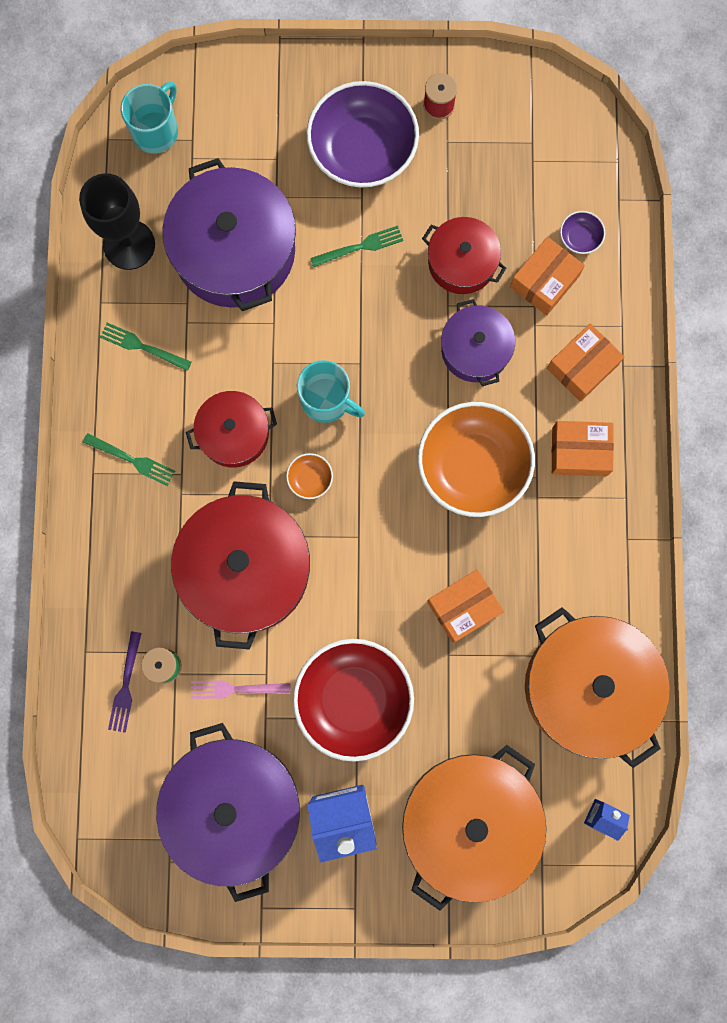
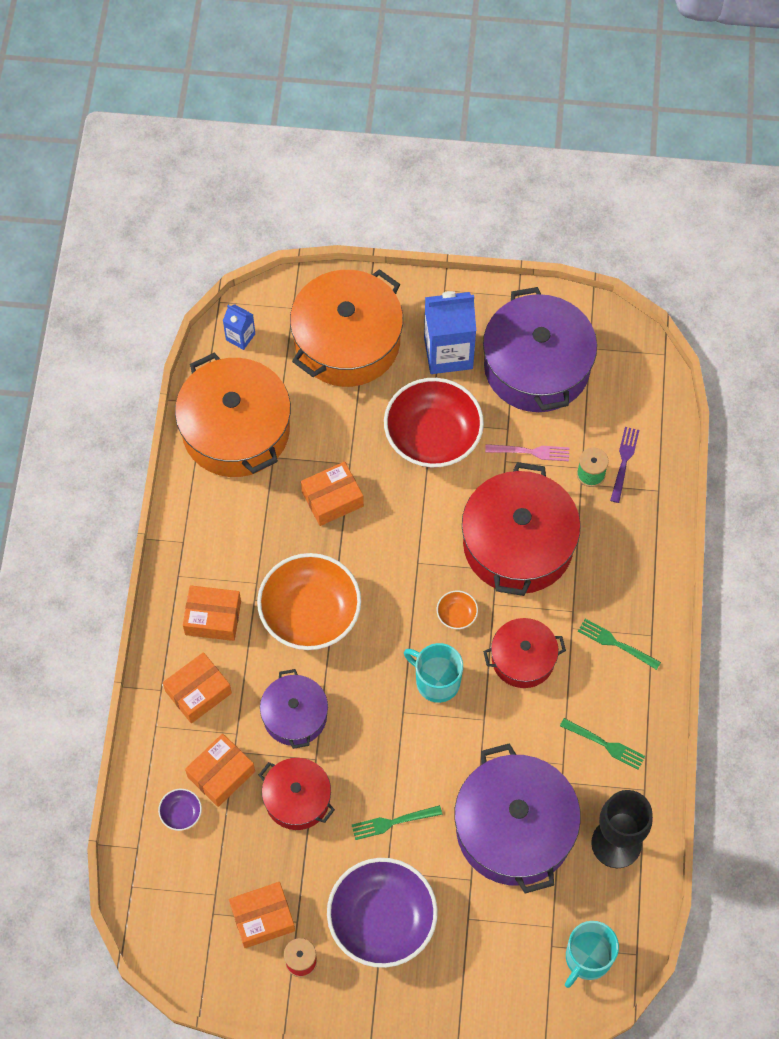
camera: 175 degrees left, 15 degrees down
(482, 142) = (262, 918): none -> orange box

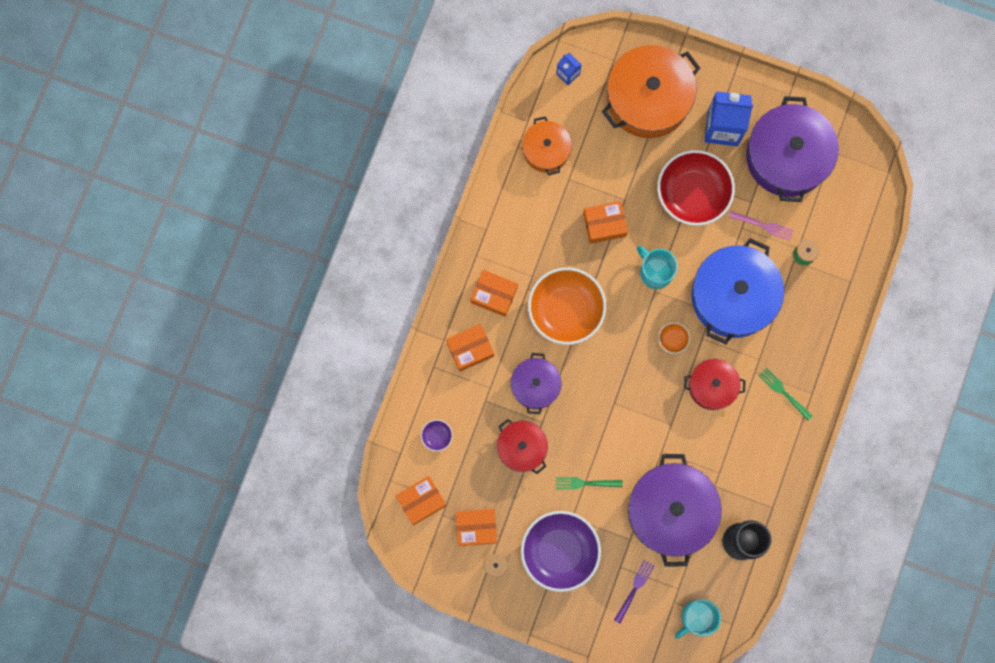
camera: 15 degrees right, 15 degrees up
(221, 774) = (472, 415): orange box -> orange box (421, 501)
(236, 430) = (546, 150): orange pot -> orange pot, size x0.56
(436, 681) = (644, 386): turquoise mug -> turquoise mug (655, 272)
(518, 544) = (733, 296): red pot -> blue pot
(605, 744) = (753, 466): green fork -> none
(624, 462) = (831, 251): purple fork -> purple fork (634, 589)

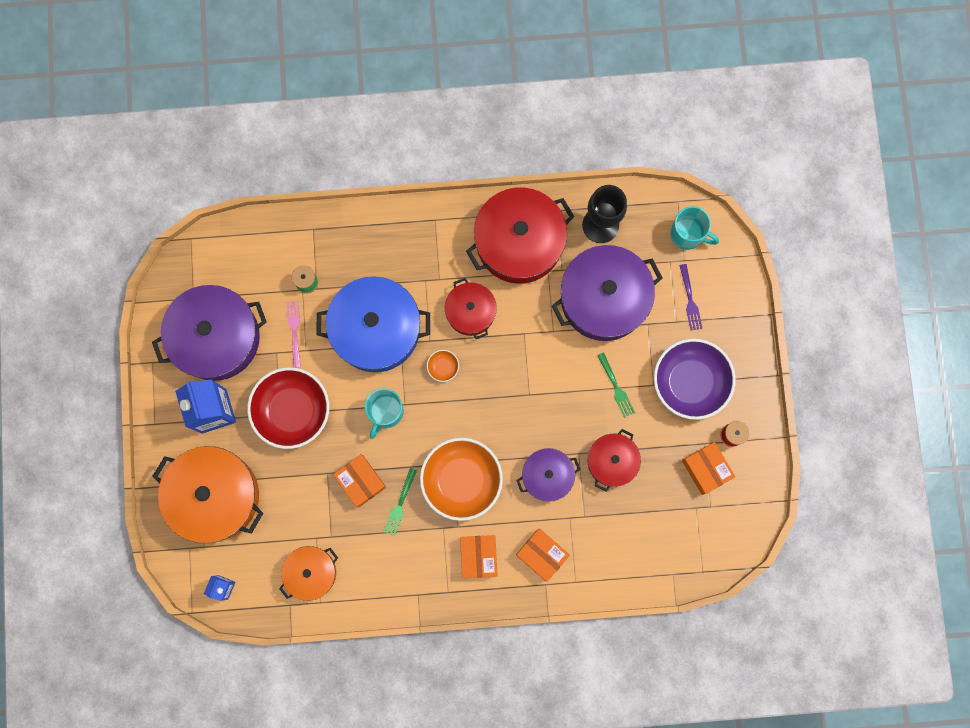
camera: 115 degrees left, 0 degrees up
(421, 501) = (707, 532): orange box -> none
(437, 436) = (640, 547): purple bowl -> none
(634, 589) = (690, 300): purple fork -> purple fork turned 105 degrees counterclockwise
(757, 459) = (519, 242): none -> red pot
(784, 392) = (446, 245): green fork -> green fork (400, 504)

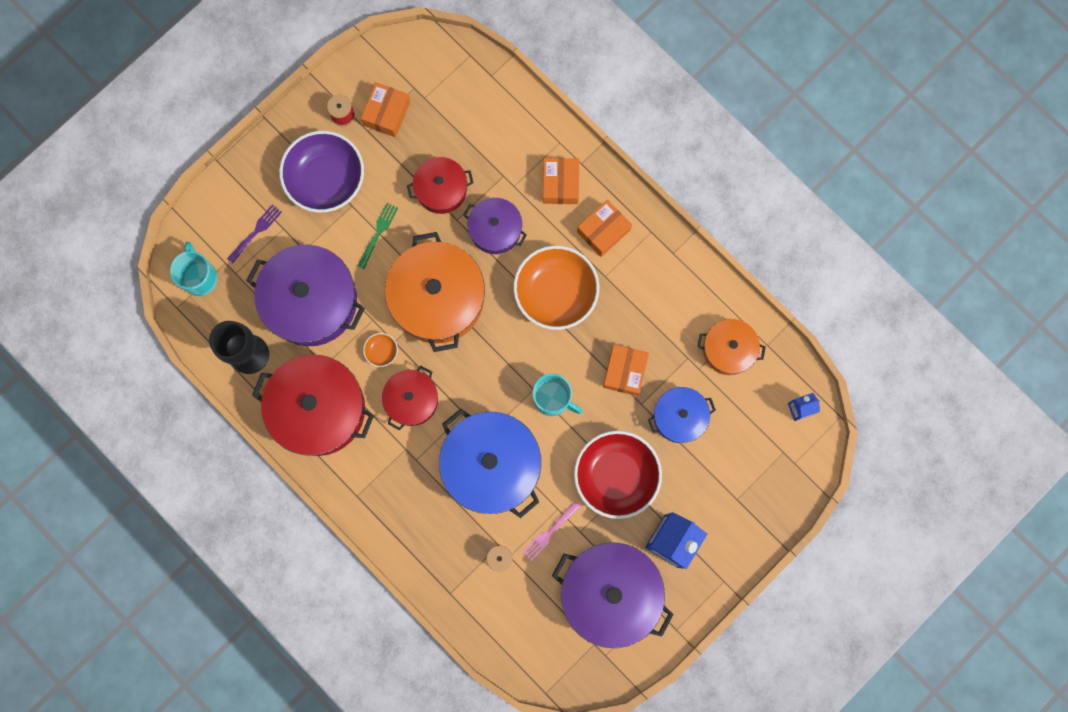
camera: 130 degrees left, 0 degrees up
(215, 496) = (737, 478): orange pot -> orange pot (437, 298)
(294, 493) = (679, 417): none -> blue pot
(385, 412) = (553, 399): turquoise mug -> turquoise mug turned 45 degrees clockwise
(400, 504) = (616, 325): green fork -> none
(443, 367) = (477, 384): orange bowl -> orange bowl (381, 351)

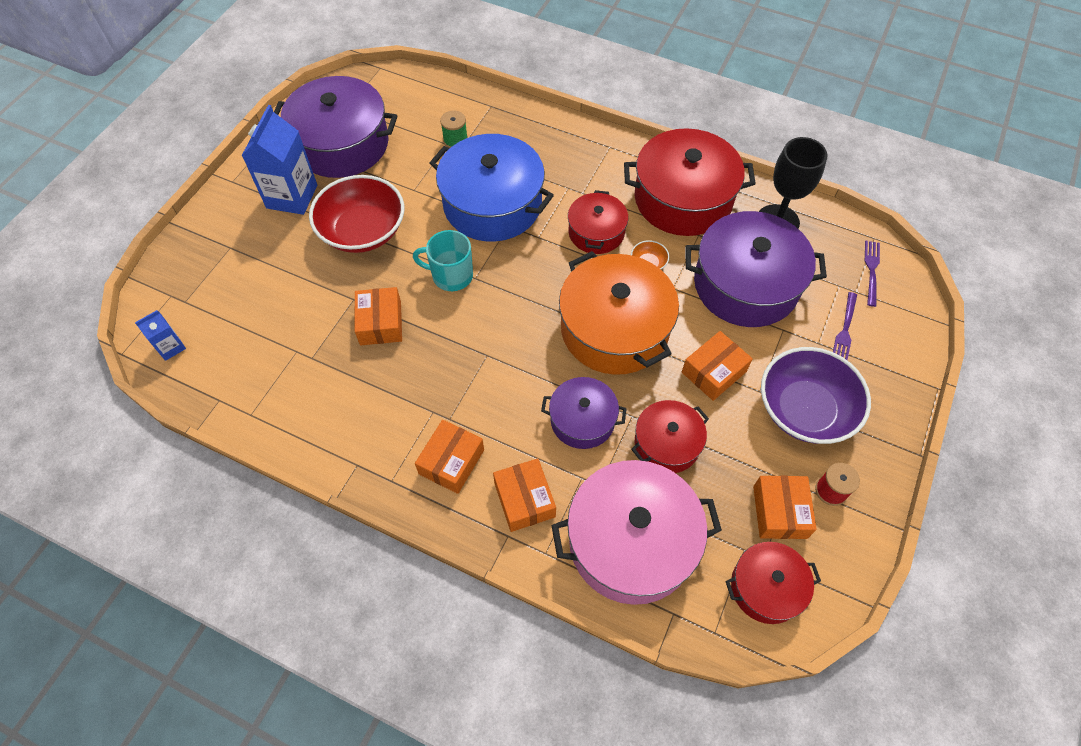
camera: 160 degrees right, 20 degrees down
(200, 277) = (871, 270): turquoise mug -> purple fork
(378, 233) = (713, 372): green fork -> orange box
(423, 70) = (766, 587): none -> red pot
(498, 129) = (631, 542): none -> pink pot
(549, 532) = (415, 171): pink fork -> none
(555, 293) = (485, 376): orange bowl -> none
(679, 417) = (308, 300): blue pot -> none
(728, 349) = (265, 381): orange pot -> none

